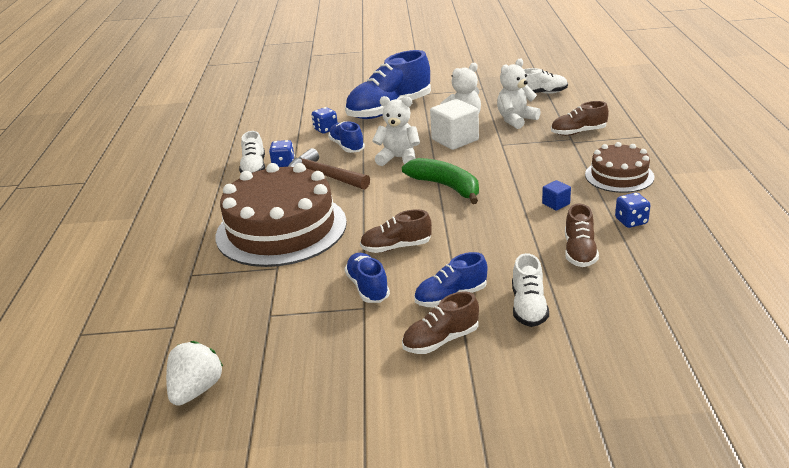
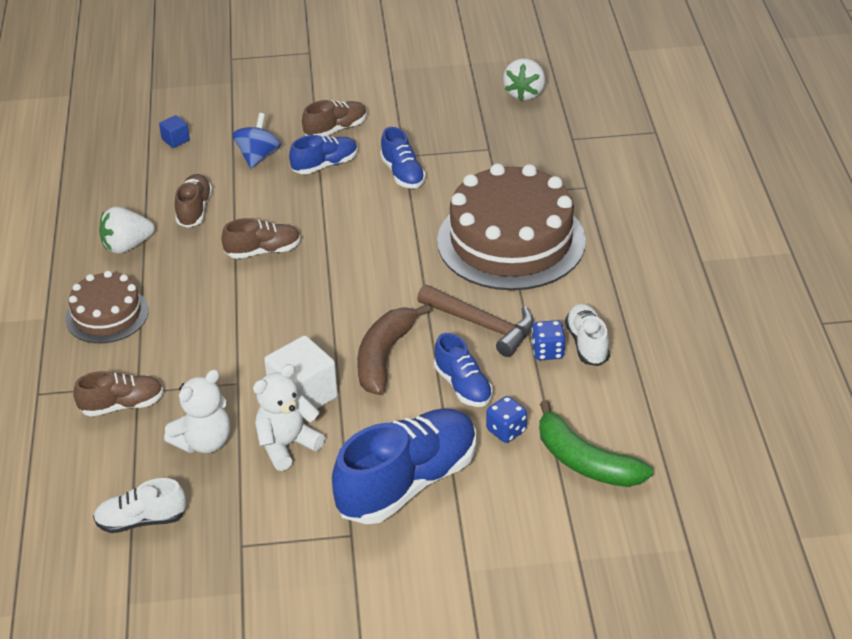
camera: 175 degrees right, 10 degrees up
(396, 247) = (378, 216): brown shoe -> brown shoe (263, 251)
(398, 158) = (384, 357): white teddy bear -> brown banana
(446, 187) = (321, 301): green banana -> green banana (585, 461)
(528, 307) = (258, 156): white shoe -> blue spinning top
(556, 204) = (197, 272): blue cube -> blue cube (175, 140)
(631, 221) = (127, 246): blue dice -> white strawberry

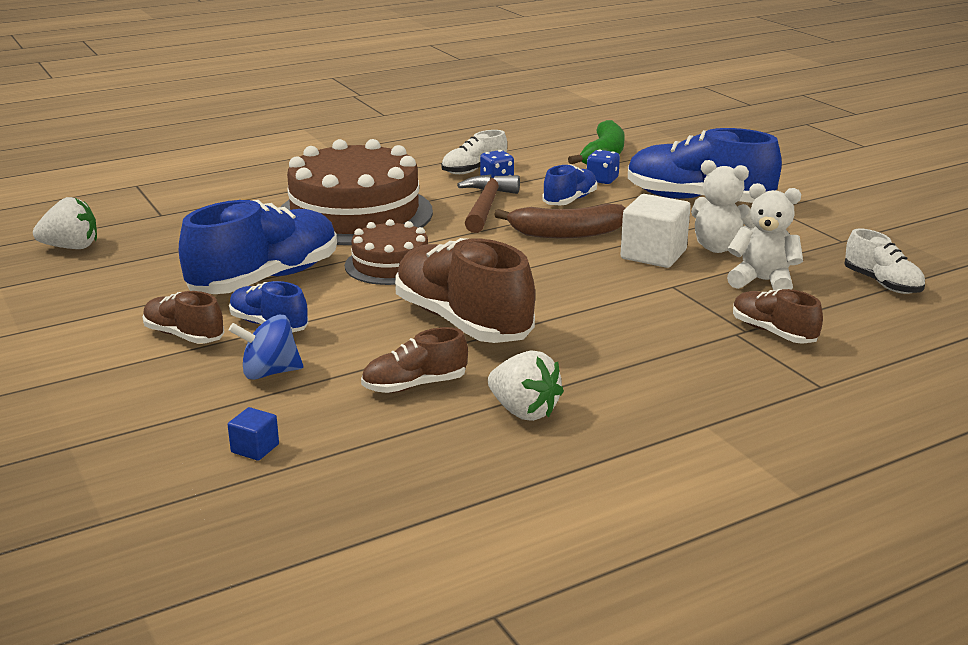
camera: 115 degrees left, 15 degrees down
(107, 315) = (657, 384): brown cake -> brown cake (390, 265)
(263, 251) = (462, 322): brown shoe -> brown shoe, size x1.91
(402, 173) = (265, 279): blue shoe -> blue shoe, size x1.91

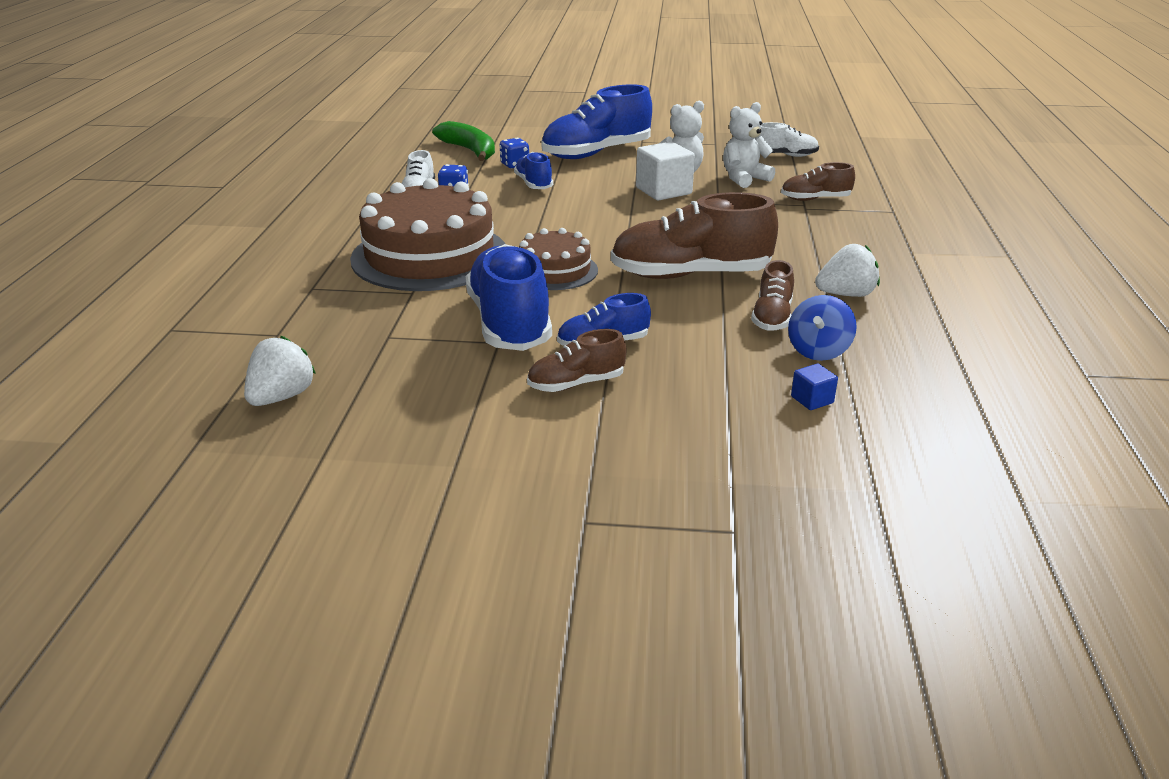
camera: 55 degrees left, 5 degrees up
(269, 372) = (691, 364): blue spinning top -> blue spinning top (818, 351)
(486, 206) = (497, 210): brown hammer -> none
(567, 233) = (590, 202): brown banana -> none

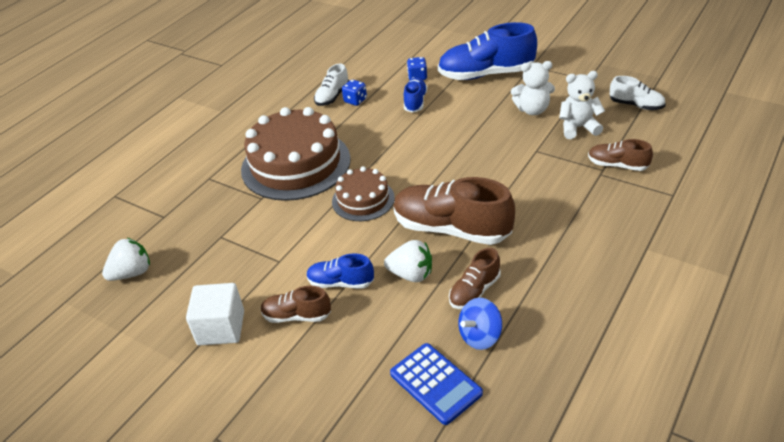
camera: 30 degrees right, 10 degrees up
(469, 150) = (398, 55): green banana -> none
(509, 323) = (298, 245): blue shoe -> none
(663, 191) = (503, 129): white cube -> white cube (221, 328)
(812, 400) = (435, 383): blue cube -> blue calculator
(846, 294) = (550, 282): white strawberry -> white strawberry (411, 274)

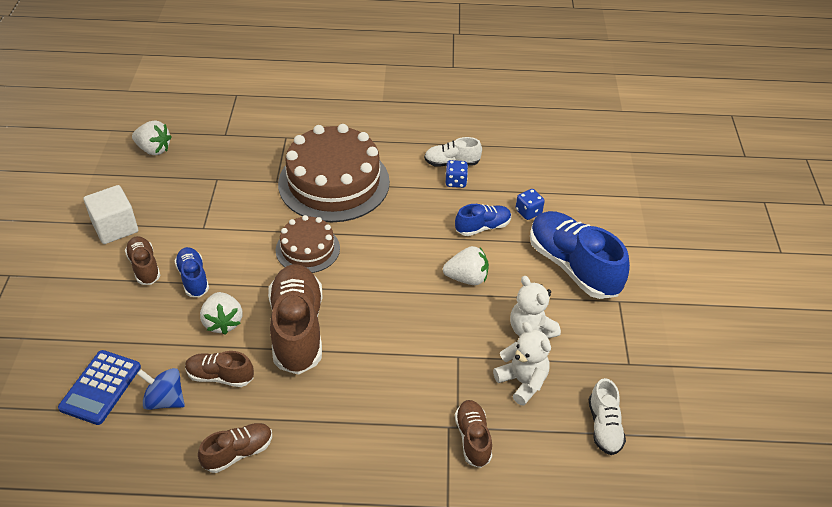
camera: 55 degrees right, 5 degrees up
(461, 124) = (467, 278): none -> white strawberry
(567, 299) = (238, 453): none -> brown shoe

